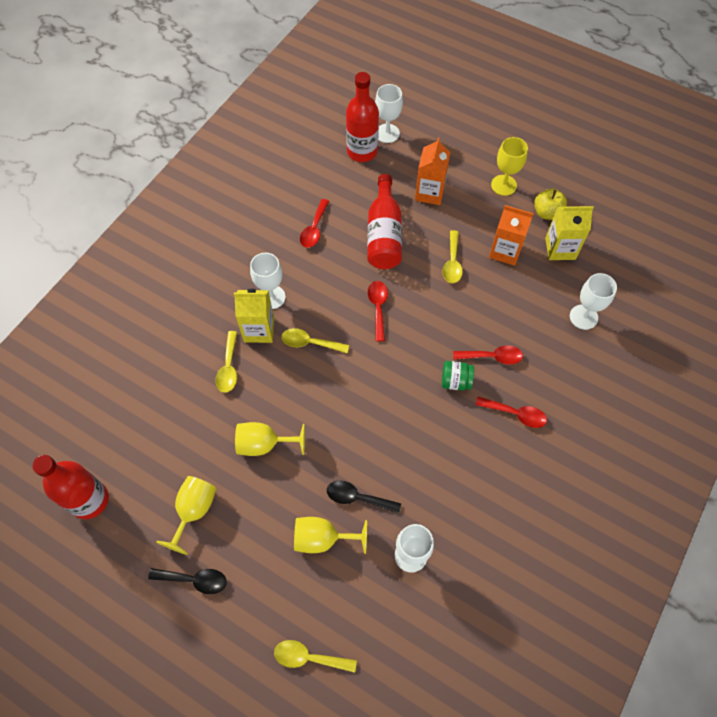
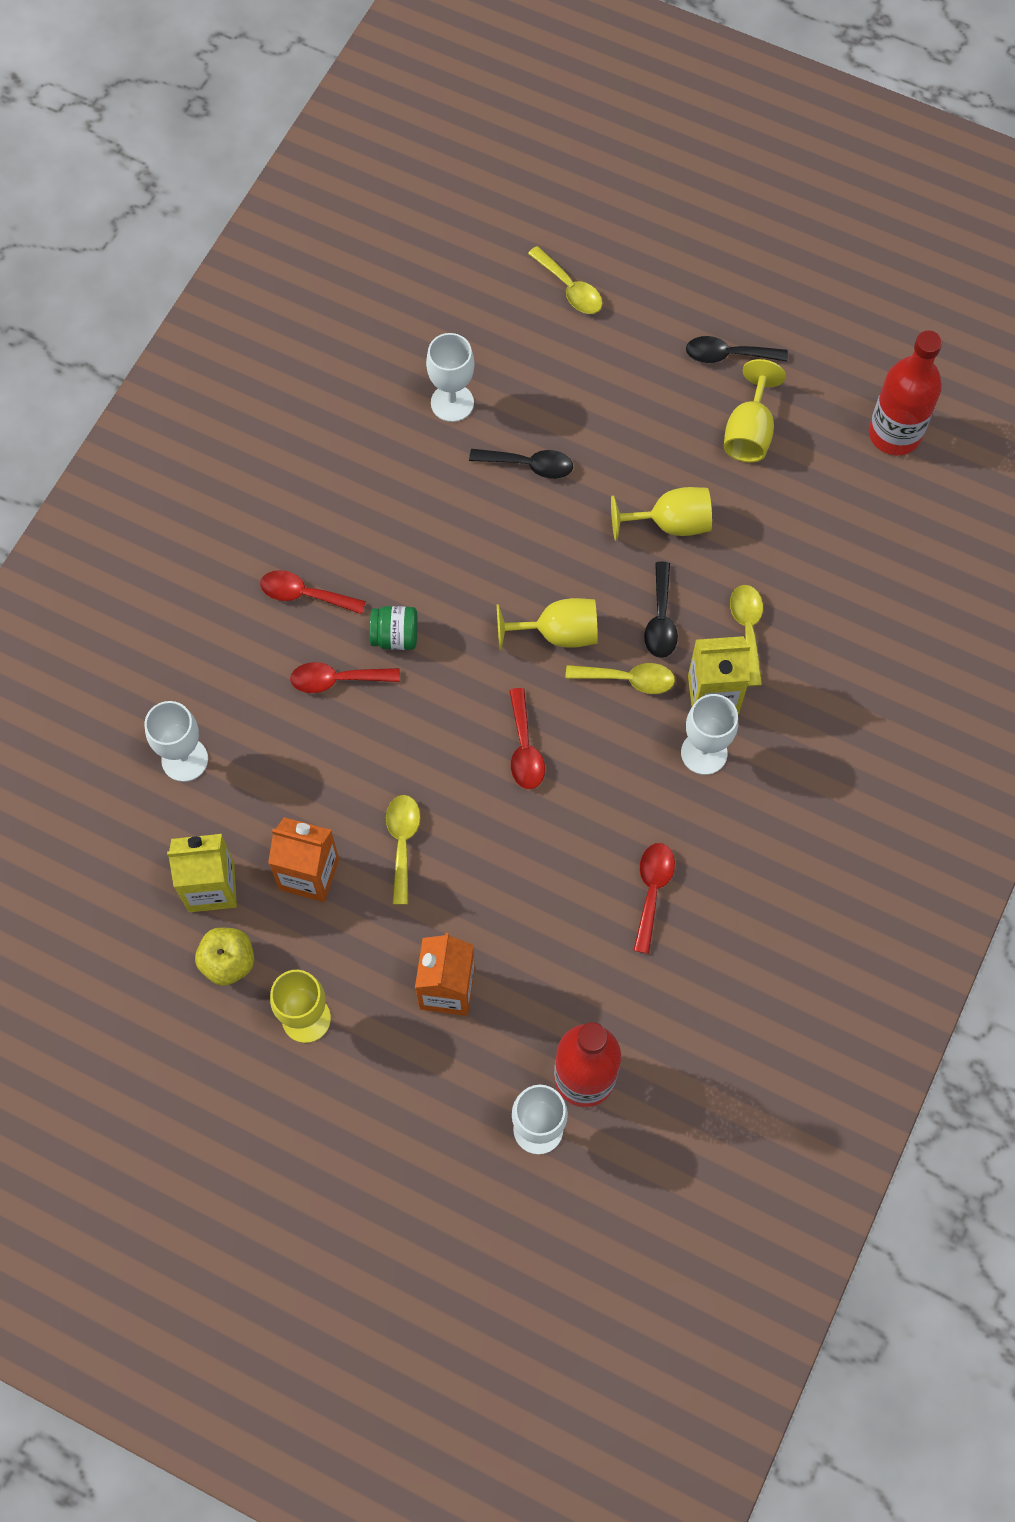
camera: 175 degrees right, 5 degrees up
(283, 378) = (660, 619): none -> black spoon
(309, 657) = (570, 288): yellow spoon -> yellow spoon turned 45 degrees clockwise
(323, 538) = (570, 413): yellow goblet -> yellow goblet (558, 633)
(384, 235) = (525, 889): red bottle -> none

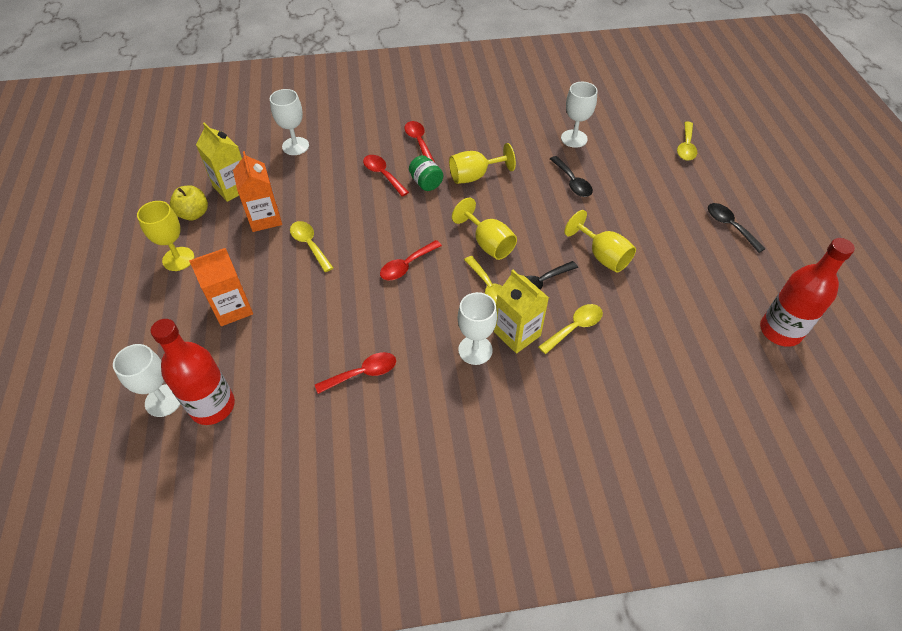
camera: 55 degrees right, 15 degrees down
(402, 843) = (309, 245): yellow spoon -> yellow spoon turned 90 degrees counterclockwise
(749, 432) = (696, 260): yellow goblet -> yellow goblet (474, 176)

